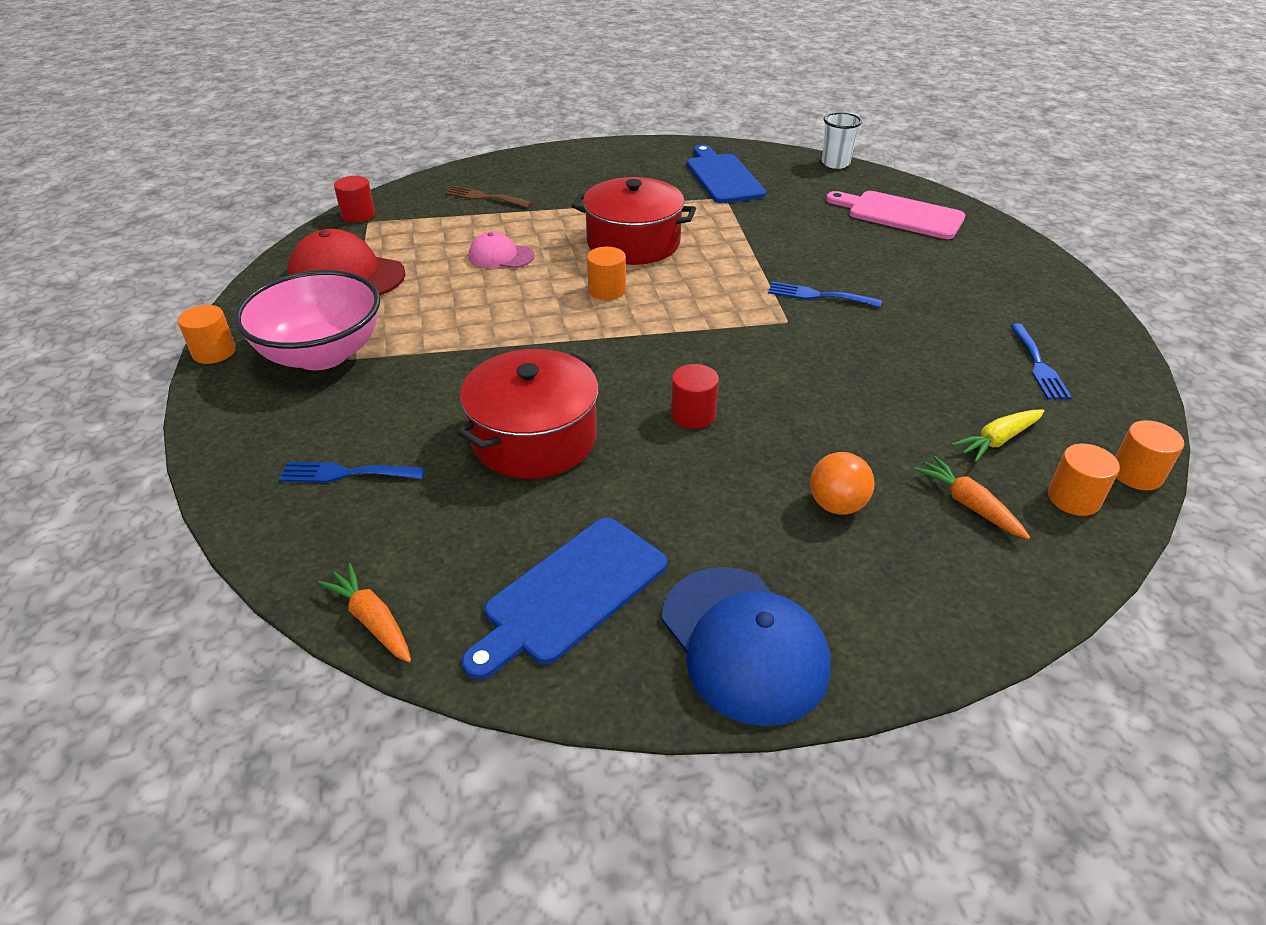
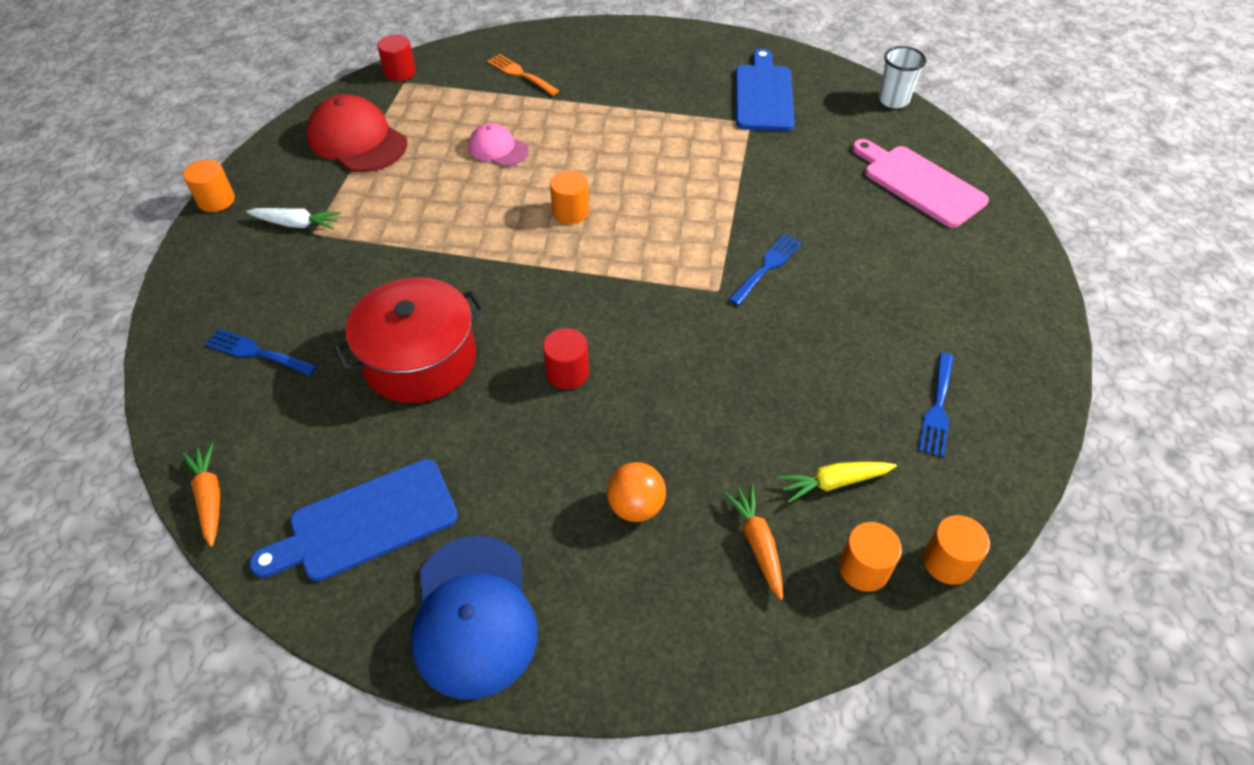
camera: 20 degrees right, 10 degrees up
(322, 354) = (296, 224): pink bowl -> white carrot
(484, 197) = (520, 74): brown fork -> orange fork
(633, 243) = (627, 160): red pot -> none
(818, 295) = (767, 267): blue fork -> blue fork turned 90 degrees clockwise

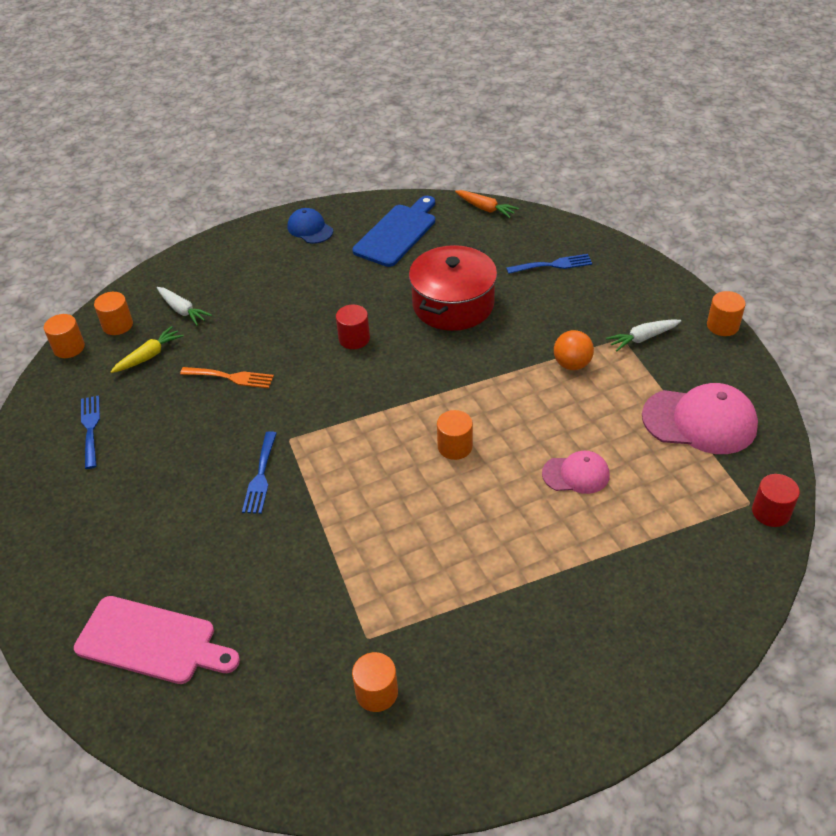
camera: 150 degrees right, 5 degrees down
(357, 140) = (700, 421): red cap -> pink cap
(474, 615) = (310, 229): blue cap -> blue cap, size x0.57
(520, 74) = (658, 576): orange fork -> orange fork (231, 377)
(636, 506) = (260, 297): orange ball -> orange ball (572, 364)
(757, 544) = (182, 310): orange carrot -> white carrot
(763, 95) = (376, 692): blue cutting board -> orange cylinder
(893, 100) = (217, 771): white cup -> none

